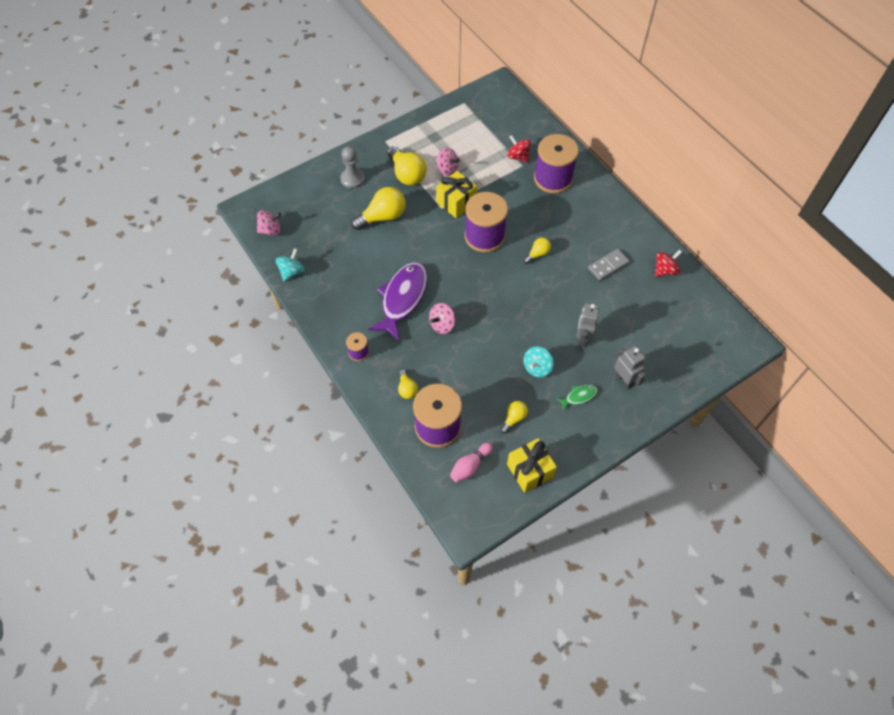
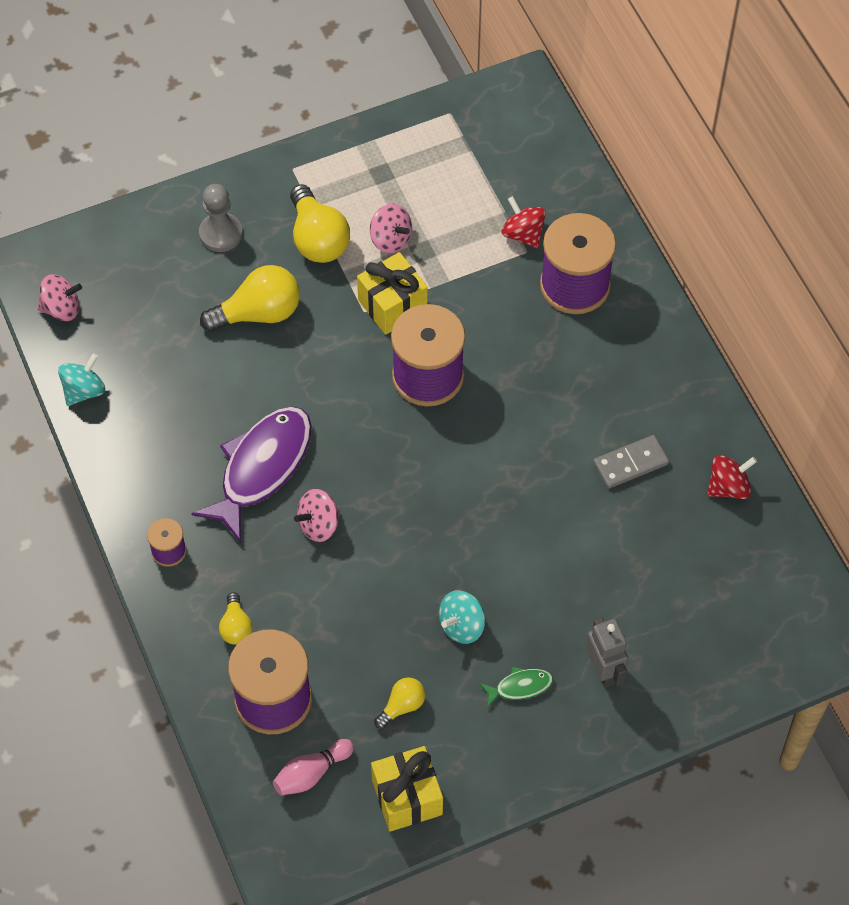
camera: 10 degrees right, 0 degrees up
(537, 254) = (512, 423): yellow light bulb -> none
(583, 338) = (552, 586): grey robot -> none

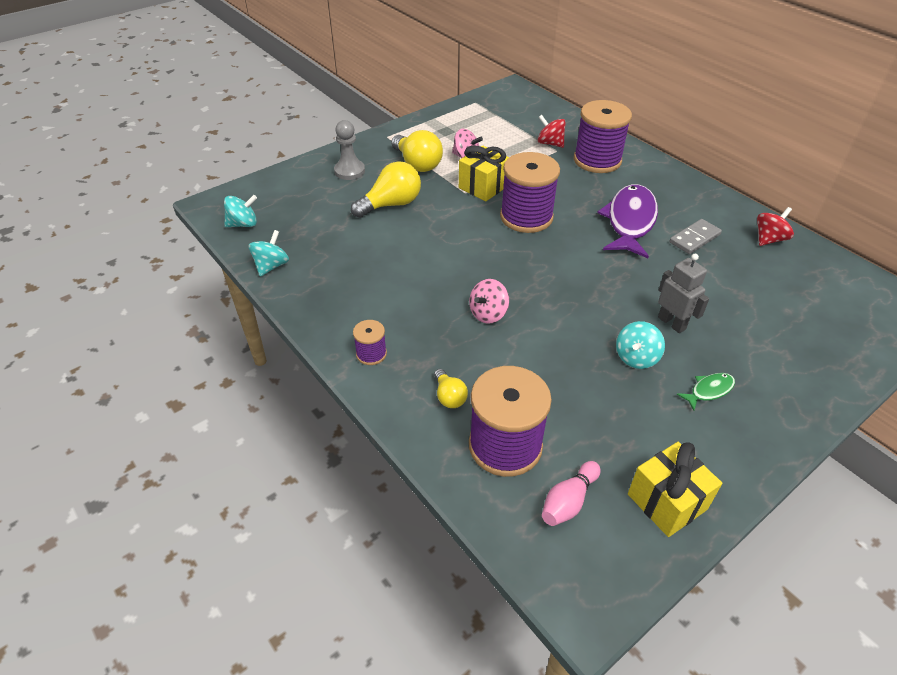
camera: 15 degrees left, 15 degrees down
(62, 309) = (243, 224): pink spinning top -> turquoise spinning top
(261, 468) = (428, 287): purple fish -> purple fish (630, 221)
(402, 706) = (621, 426): yellow light bulb -> none
(603, 670) = (766, 365): grey robot -> grey robot (672, 323)

